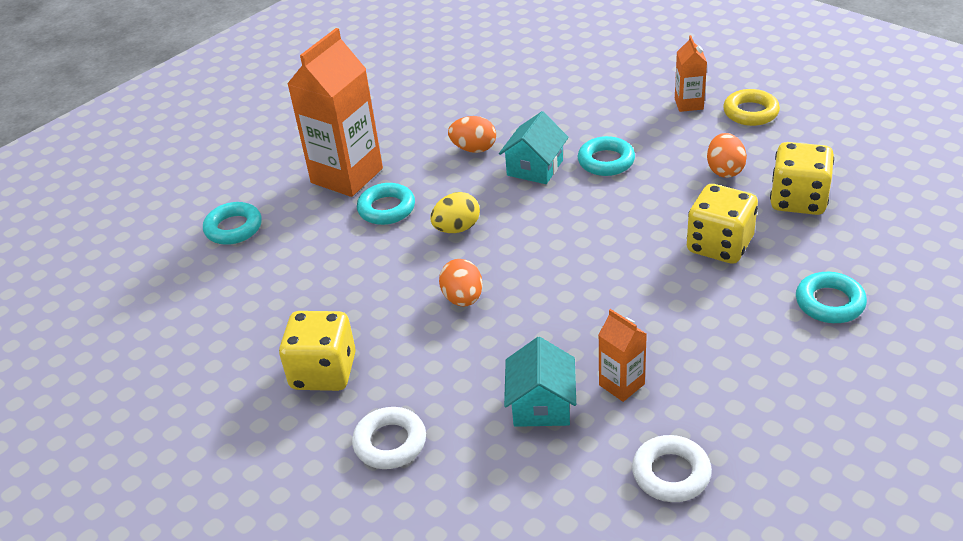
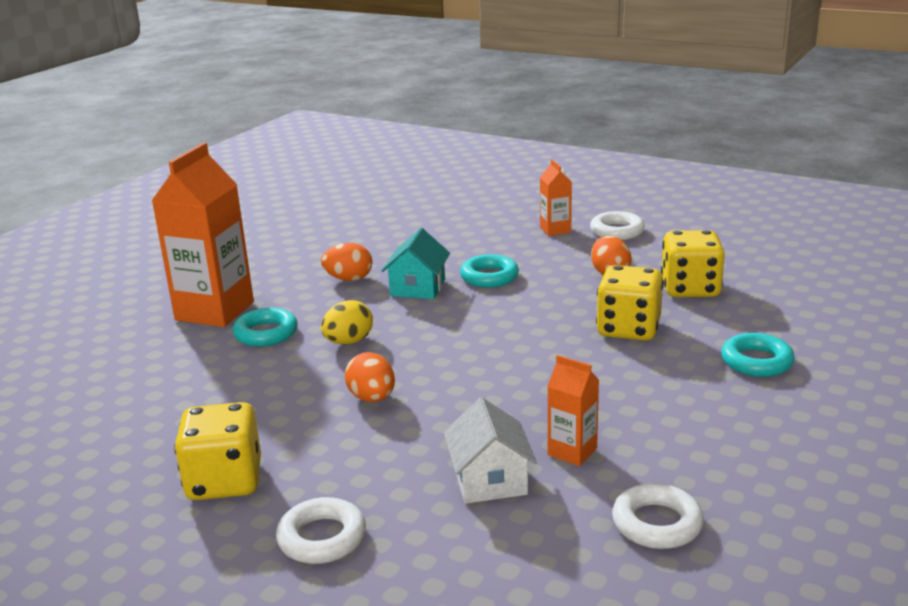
camera: 15 degrees left, 15 degrees down
(233, 228) = (90, 365): turquoise ring -> none
(541, 405) = (490, 480): turquoise house -> white house
(750, 112) = (617, 231): yellow ring -> white ring

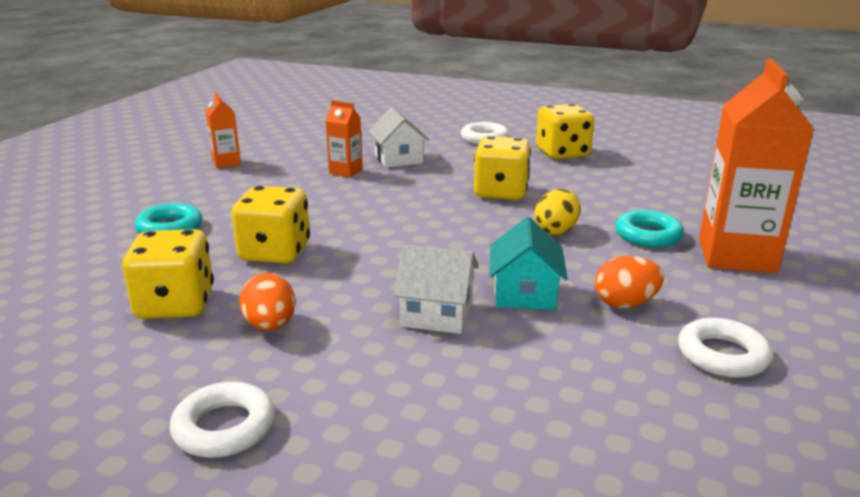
camera: 170 degrees right, 0 degrees up
(372, 398) = (501, 192): orange egg -> yellow dice
(489, 277) = (437, 314): turquoise ring -> white house
(555, 230) = (339, 428): orange carton -> orange carton (226, 163)
(657, 523) = (302, 148): white ring -> white ring (722, 355)

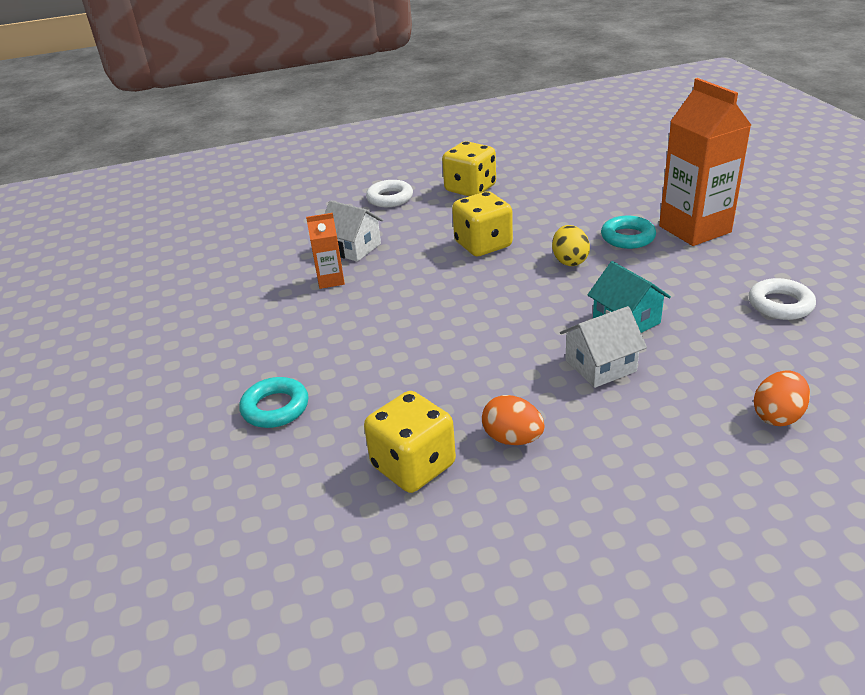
camera: 35 degrees left, 10 degrees up
(224, 427) = (612, 522): white ring -> none
(226, 163) = (201, 321): orange carton -> none
(275, 252) = (407, 381): yellow dice -> none
(625, 304) = (689, 297): orange egg -> orange egg (777, 416)

